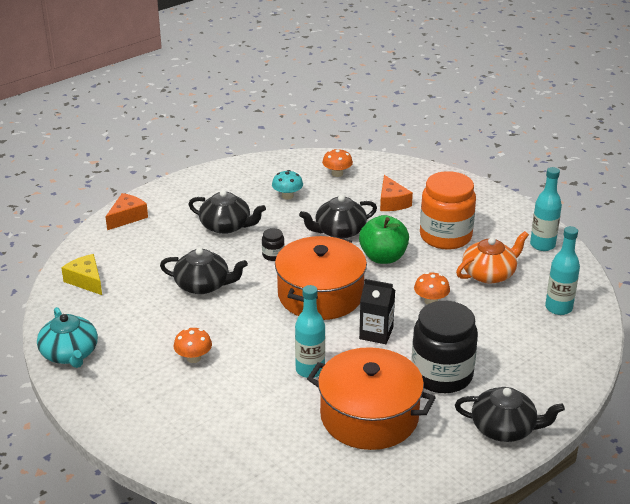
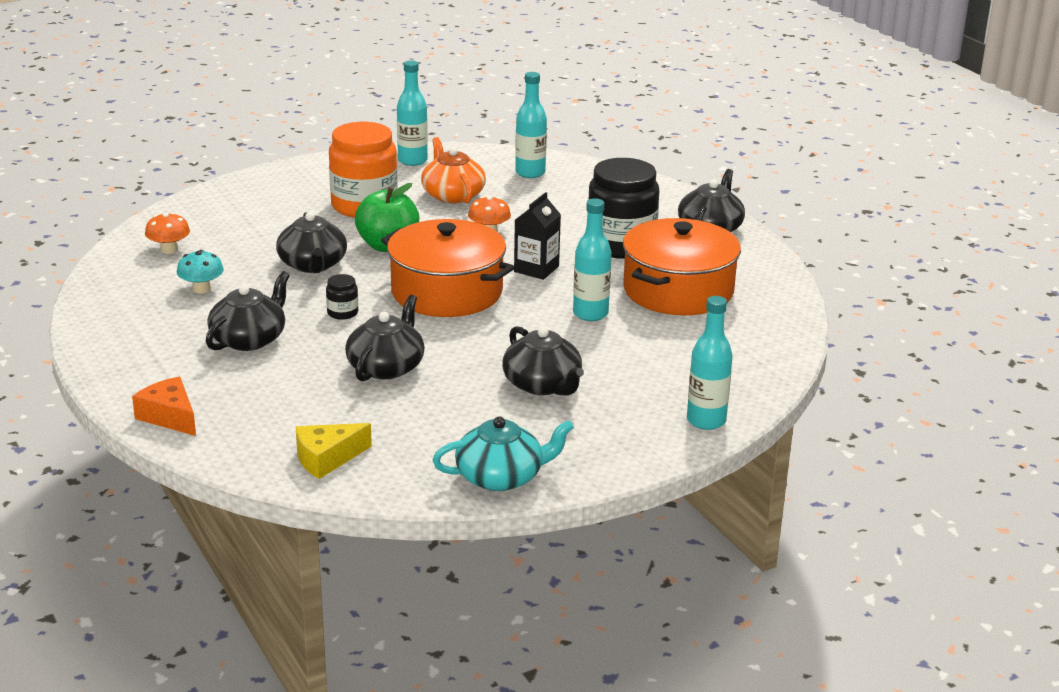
camera: 80 degrees left, 5 degrees down
(155, 448) = (706, 421): none -> turquoise bottle
(193, 358) = (543, 385): orange mushroom -> black teapot
(392, 202) = (267, 225): orange cheese -> none

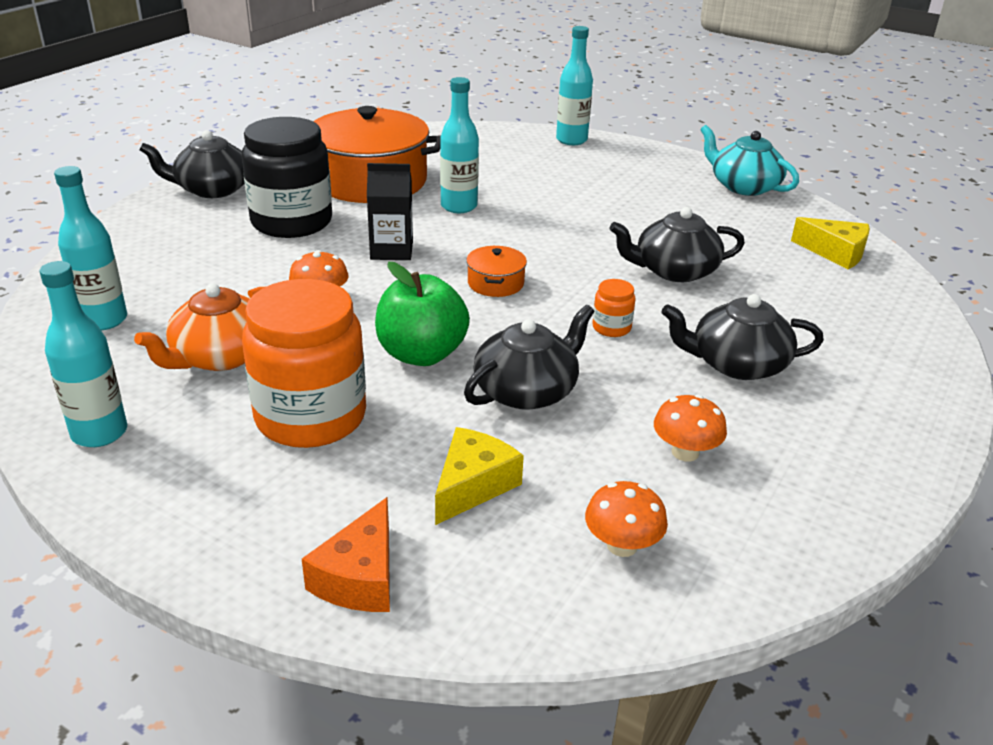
camera: 120 degrees left, 5 degrees up
(169, 416) = (918, 350): orange cheese -> orange cheese (360, 577)
(201, 289) = (685, 452): turquoise mushroom -> orange mushroom
(257, 229) = (473, 485): none -> yellow cheese
(342, 313) = (611, 327): black jar -> orange jar
(447, 292) = (495, 283): orange pot -> orange pot, size x0.42
(543, 385) = (604, 199): black teapot -> none

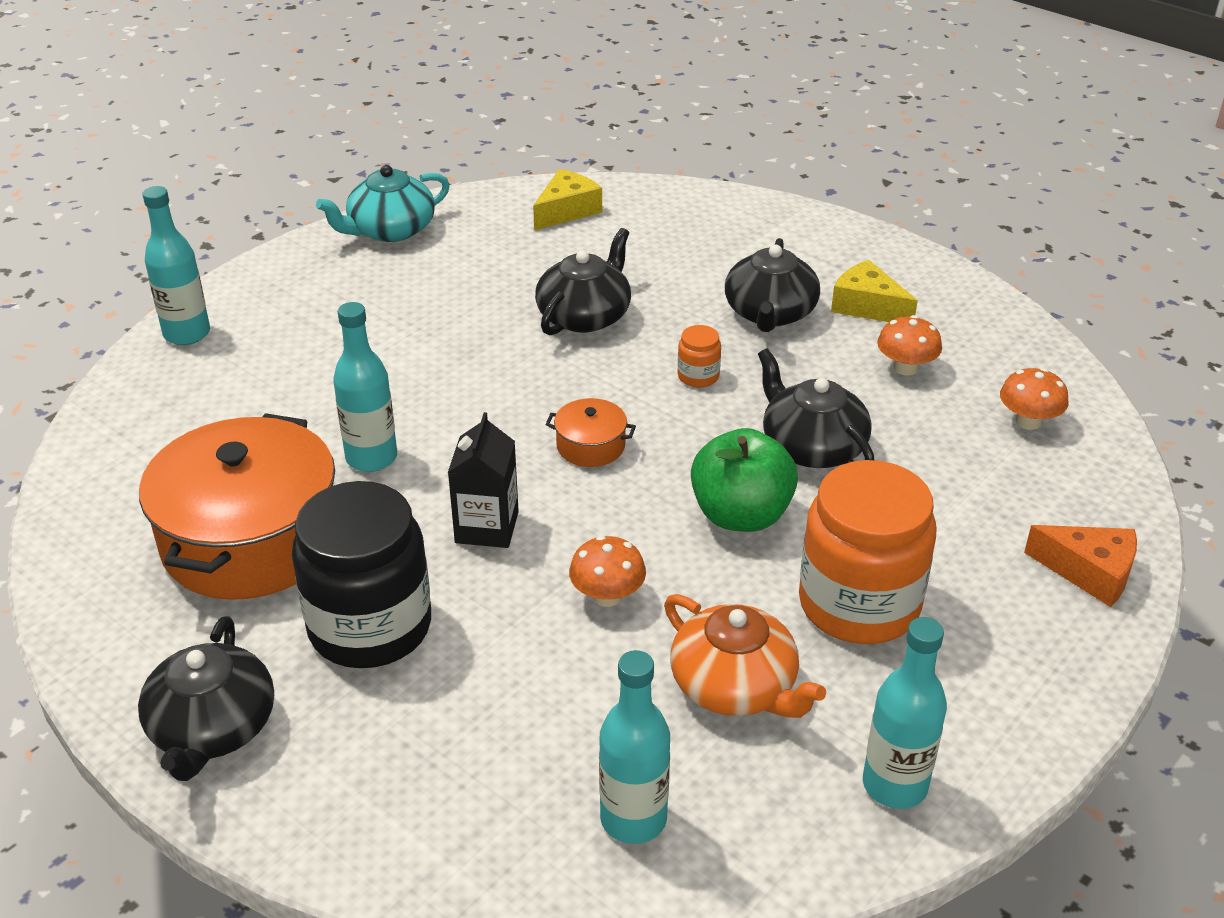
camera: 80 degrees left, 5 degrees up
(473, 485) = (961, 496): yellow cheese -> yellow cheese (867, 306)
(674, 271) = (585, 316): black teapot -> black teapot turned 150 degrees counterclockwise

